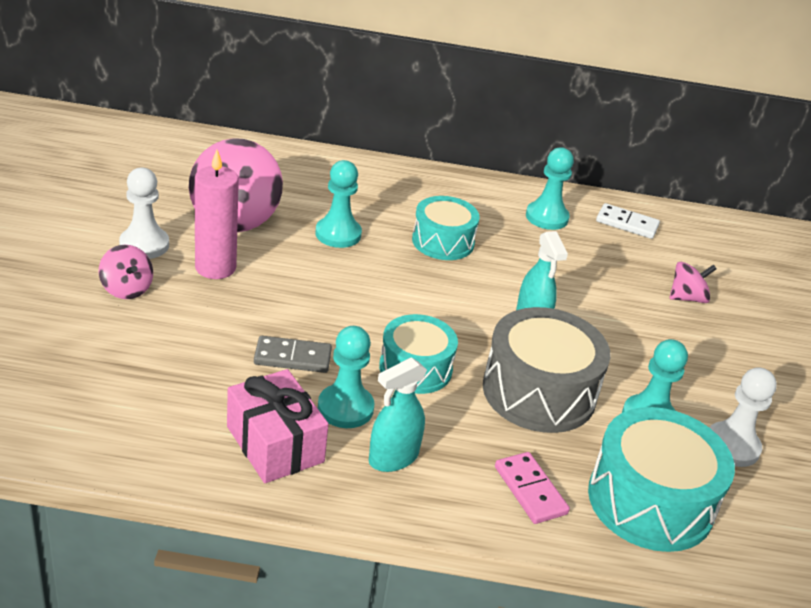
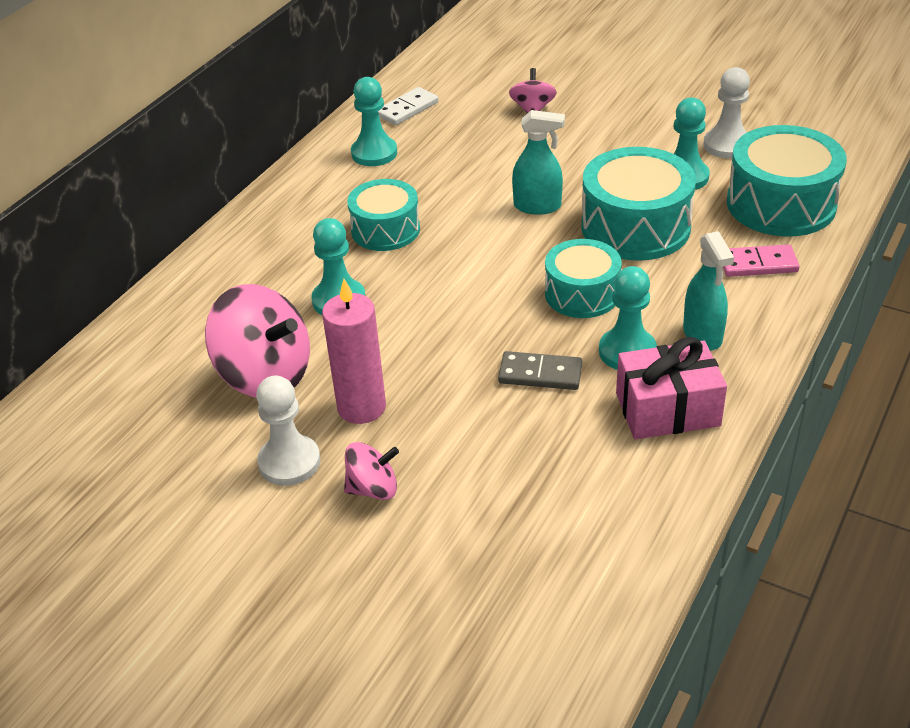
camera: 60 degrees left, 5 degrees up
(292, 357) = (540, 374): grey domino -> grey domino turned 75 degrees clockwise
(539, 392) = (635, 227): grey drum -> turquoise drum

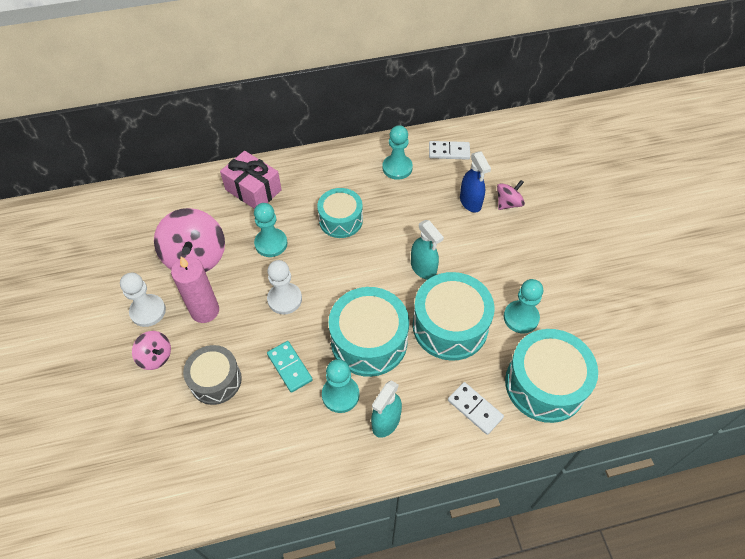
camera: 45 degrees right, 15 degrees up
(480, 448) = (216, 380): none -> grey drum
(495, 131) = (470, 202): none -> blue spray bottle
(540, 374) = (290, 367): grey domino -> turquoise domino
(582, 294) = (369, 341): turquoise drum -> turquoise drum, size x1.55
(667, 409) = (311, 445): pink gift -> pink gift (253, 190)
(727, 145) = (575, 318): white pawn -> white pawn (284, 299)
(758, 264) = (475, 409): pink domino -> white domino

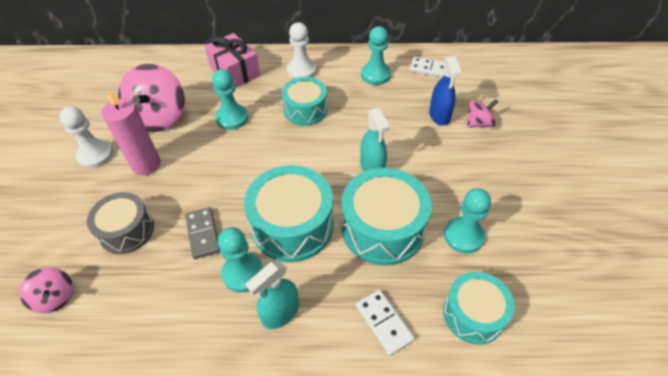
camera: 15 degrees right, 5 degrees down
(156, 357) = (82, 196): pink spinning top -> pink spinning top (55, 297)
(284, 299) = (224, 169): white pawn -> white pawn (301, 71)
(290, 367) = (203, 234): turquoise domino -> grey domino
(545, 384) = (473, 314): turquoise drum -> turquoise drum, size x0.64

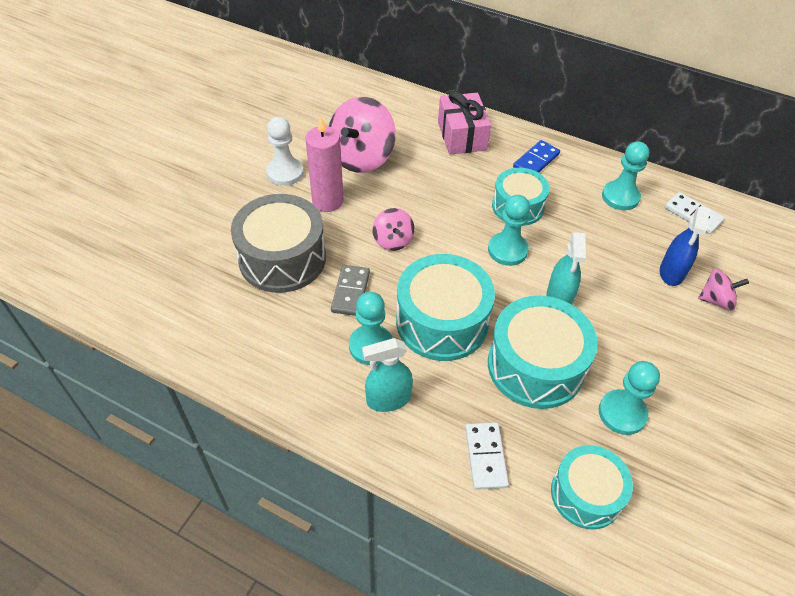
camera: 25 degrees right, 0 degrees up
(55, 297) = (197, 292): pink spinning top -> pink spinning top (393, 240)
(126, 230) = (282, 258): grey drum -> grey drum, size x1.55
(232, 118) = (434, 186): turquoise pawn -> turquoise pawn (507, 250)
(301, 71) = (536, 161): white pawn -> blue domino

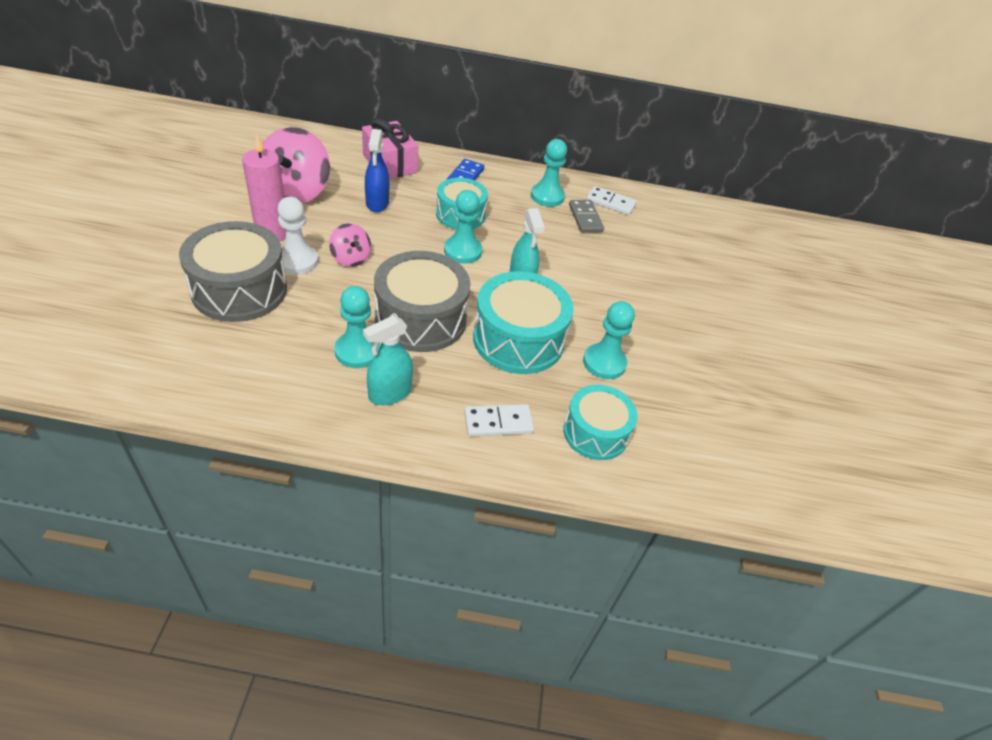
camera: 25 degrees left, 5 degrees down
(285, 173) = (218, 214): white pawn -> white pawn (297, 261)
(351, 292) = (322, 308): grey domino -> grey domino (585, 218)
(442, 322) = (420, 319): turquoise drum -> grey drum
(486, 457) = (498, 422): white domino -> white domino turned 75 degrees counterclockwise
(671, 273) = (608, 248): blue spray bottle -> blue spray bottle (377, 203)
(716, 300) = (650, 264): pink spinning top -> none

